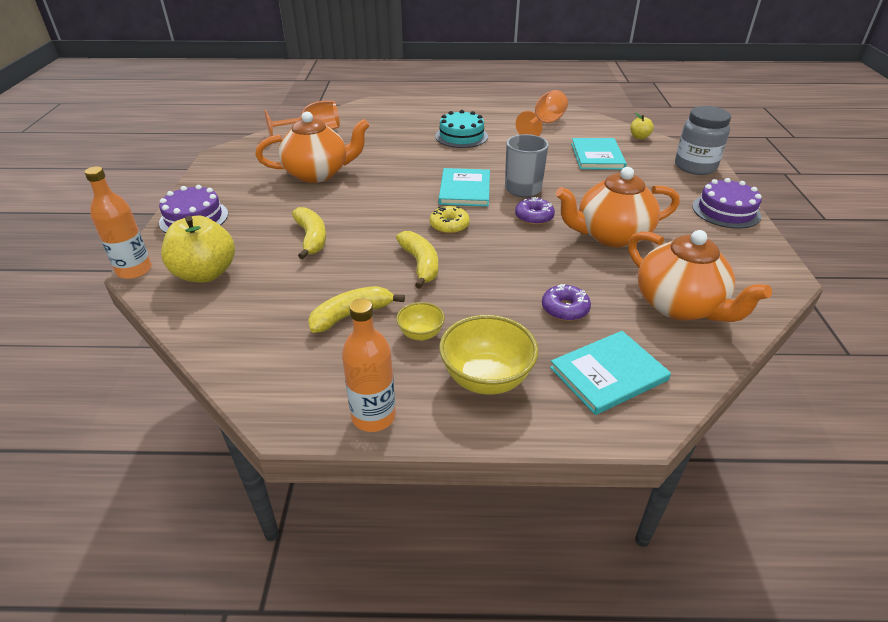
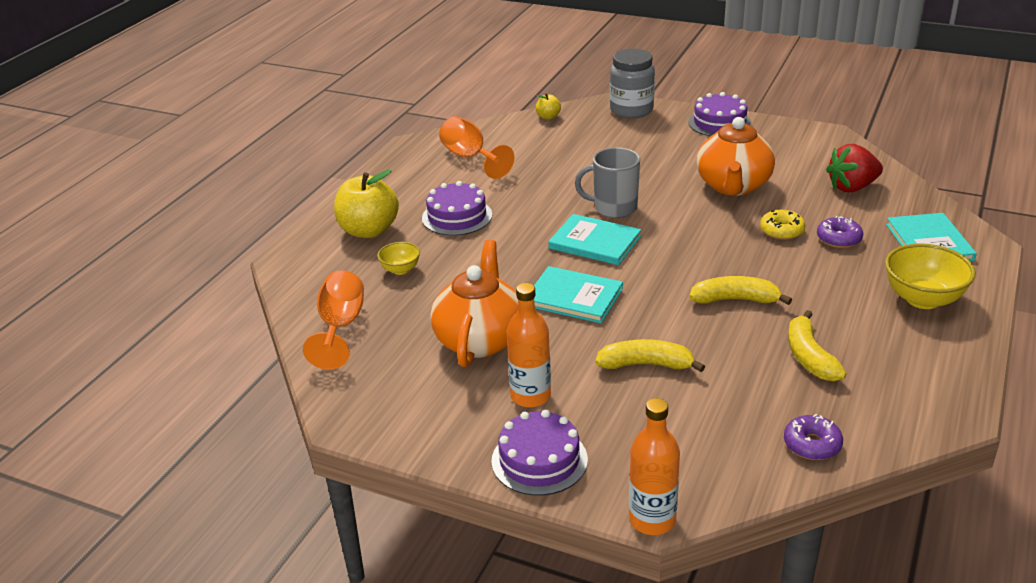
camera: 65 degrees left, 5 degrees down
(205, 273) = (687, 455): yellow apple -> yellow apple (369, 230)
(373, 416) = (960, 366): orange bottle -> orange bottle (530, 396)
(421, 334) = (852, 321): yellow bowl -> yellow bowl (400, 270)
(449, 225) = (667, 268): yellow donut -> yellow donut (781, 231)
(461, 136) = (457, 216): turquoise cake -> purple cake
(534, 217) = (677, 216): purple donut -> purple donut (812, 444)
(597, 156) = (573, 150): turquoise book -> turquoise book (574, 297)
(679, 306) = (852, 187): orange teapot -> red strawberry

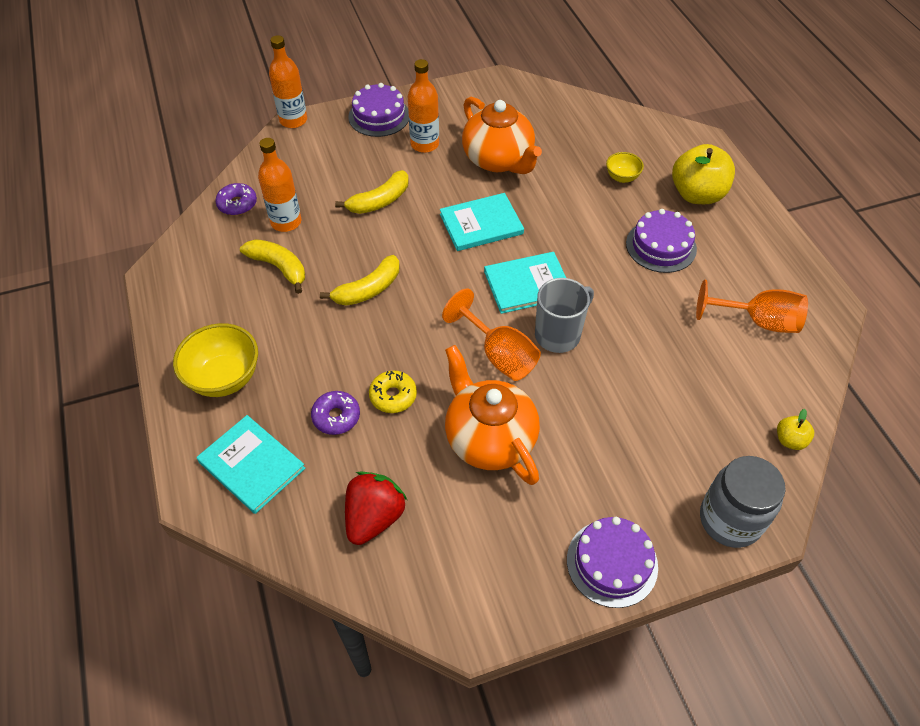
camera: 135 degrees right, 20 degrees up
(340, 327) = (589, 121): orange goblet -> orange goblet (499, 355)
(768, 395) = (286, 222): none -> orange bottle

